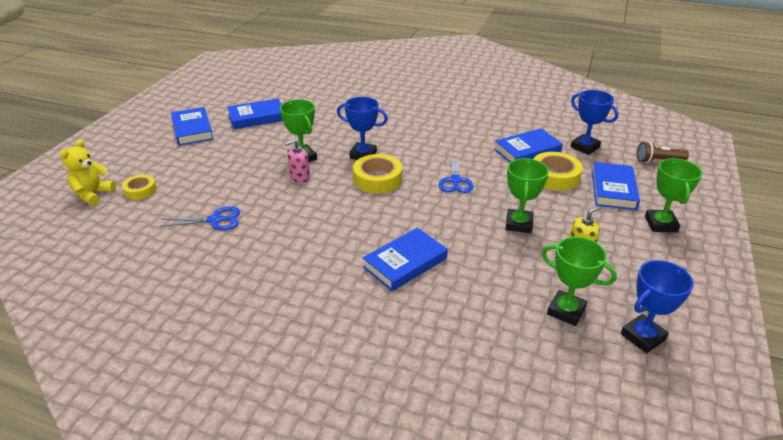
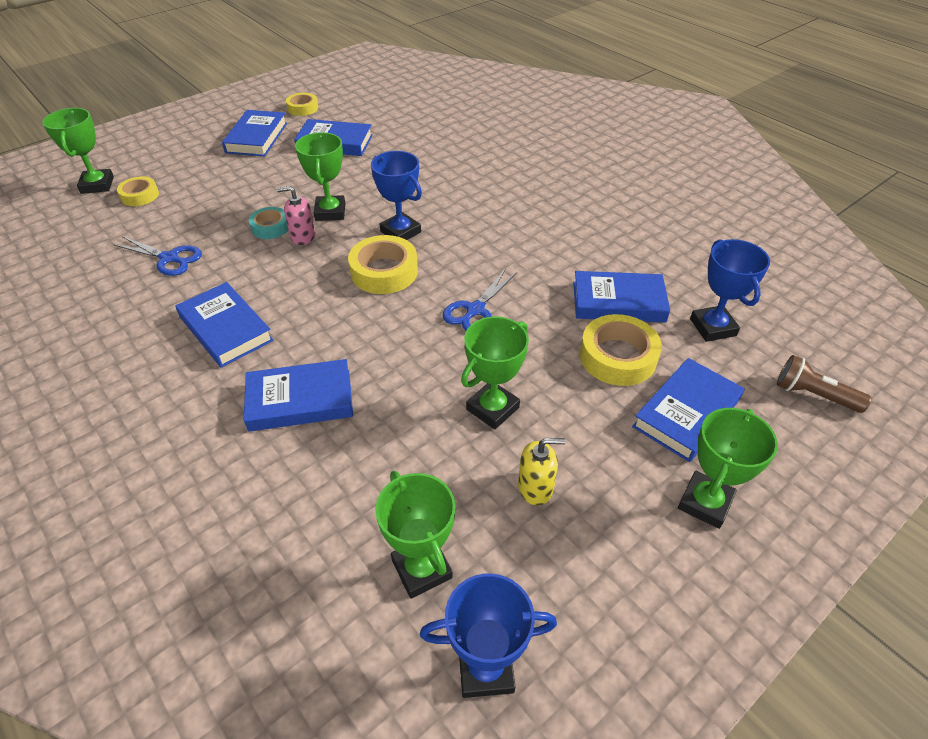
camera: 30 degrees right, 10 degrees up
(93, 194) = (97, 185): yellow teddy bear -> green trophy
(207, 103) = (303, 108): none -> yellow tape
(270, 179) = (270, 227): none -> turquoise tape
(309, 245) = (226, 329): none -> blue book

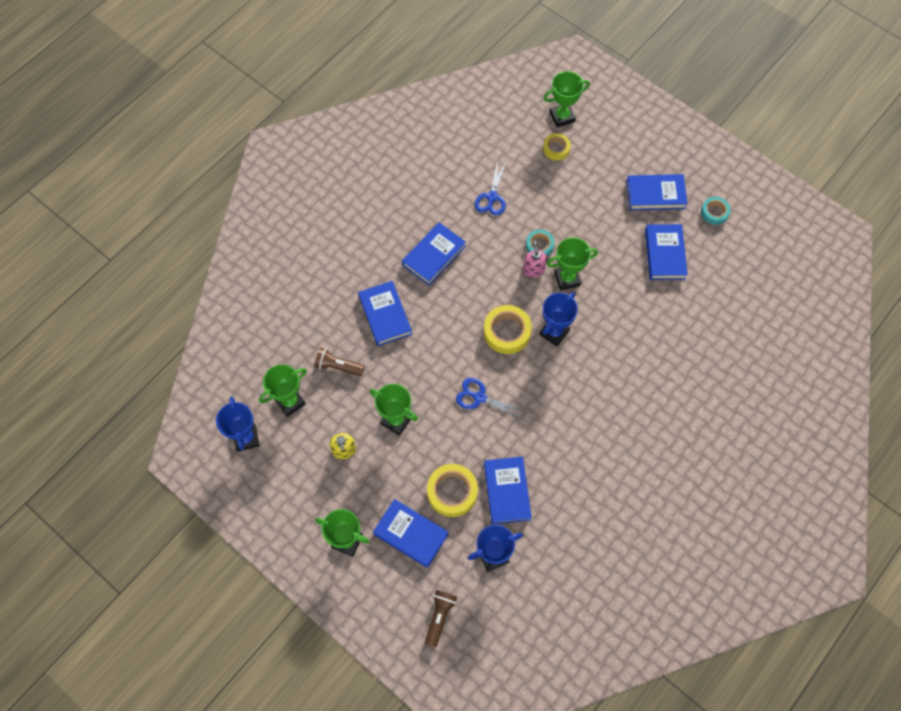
camera: 80 degrees right, 20 degrees up
(303, 108) = (714, 212): yellow tape -> turquoise tape
(372, 478) = (338, 366): none -> brown flashlight

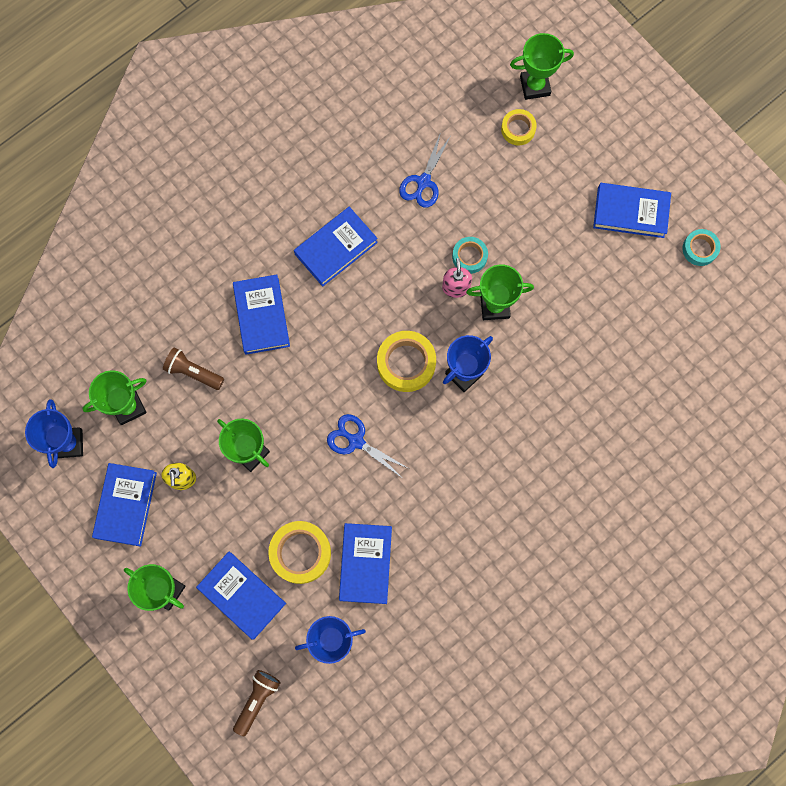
camera: 10 degrees right, 10 degrees up
(664, 254) = (624, 294): blue book -> blue book (126, 505)

